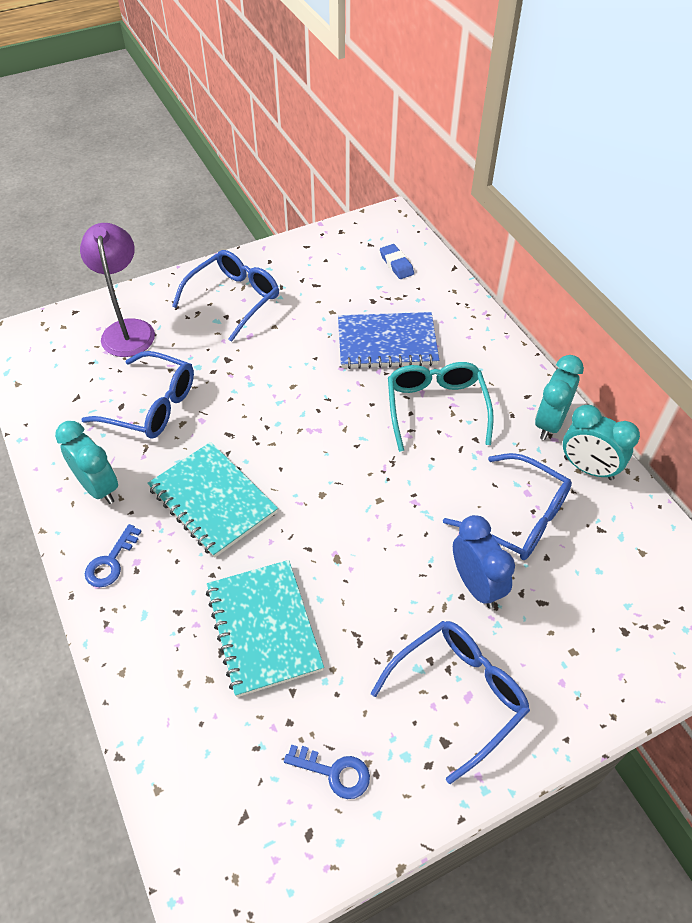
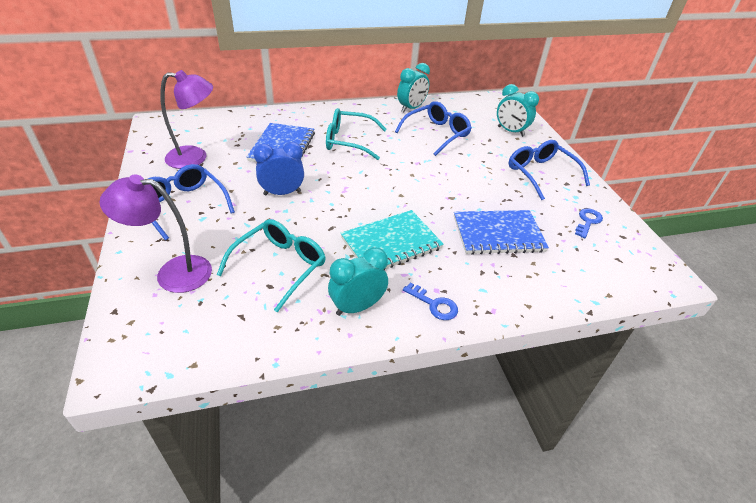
camera: 80 degrees left, 10 degrees down
(151, 406) = (280, 266): blue glasses -> turquoise glasses
(264, 628) = (498, 234): turquoise notebook -> blue notebook
(328, 276) = (195, 157): none -> purple lamp
(396, 264) = (208, 129): blue eraser -> none
(476, 585) = (477, 155): blue clock -> blue clock (282, 193)
(549, 423) = (377, 111): turquoise clock -> turquoise clock (510, 131)

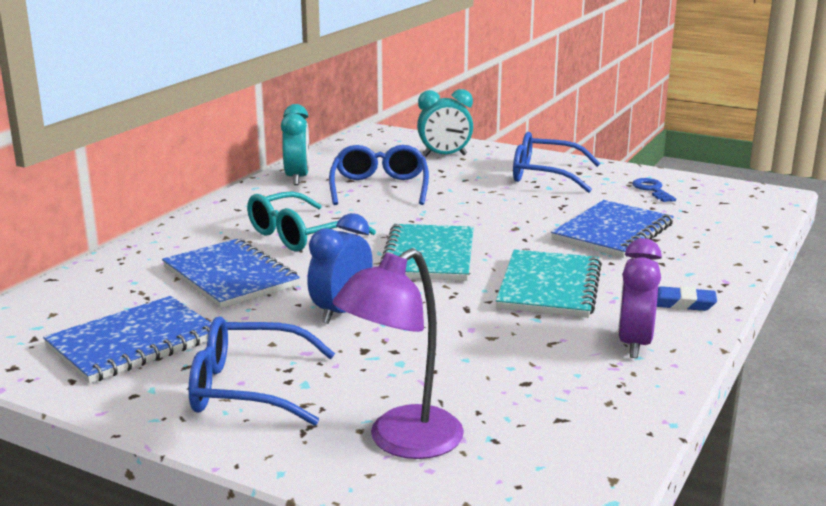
camera: 45 degrees left, 20 degrees down
(195, 157) = (133, 343): purple lamp -> blue notebook
(280, 266) = (496, 364): turquoise glasses -> none
(357, 307) = (634, 344): turquoise clock -> purple clock
(376, 187) = (429, 256): none -> turquoise notebook
(434, 304) = (682, 304): blue key -> blue eraser

